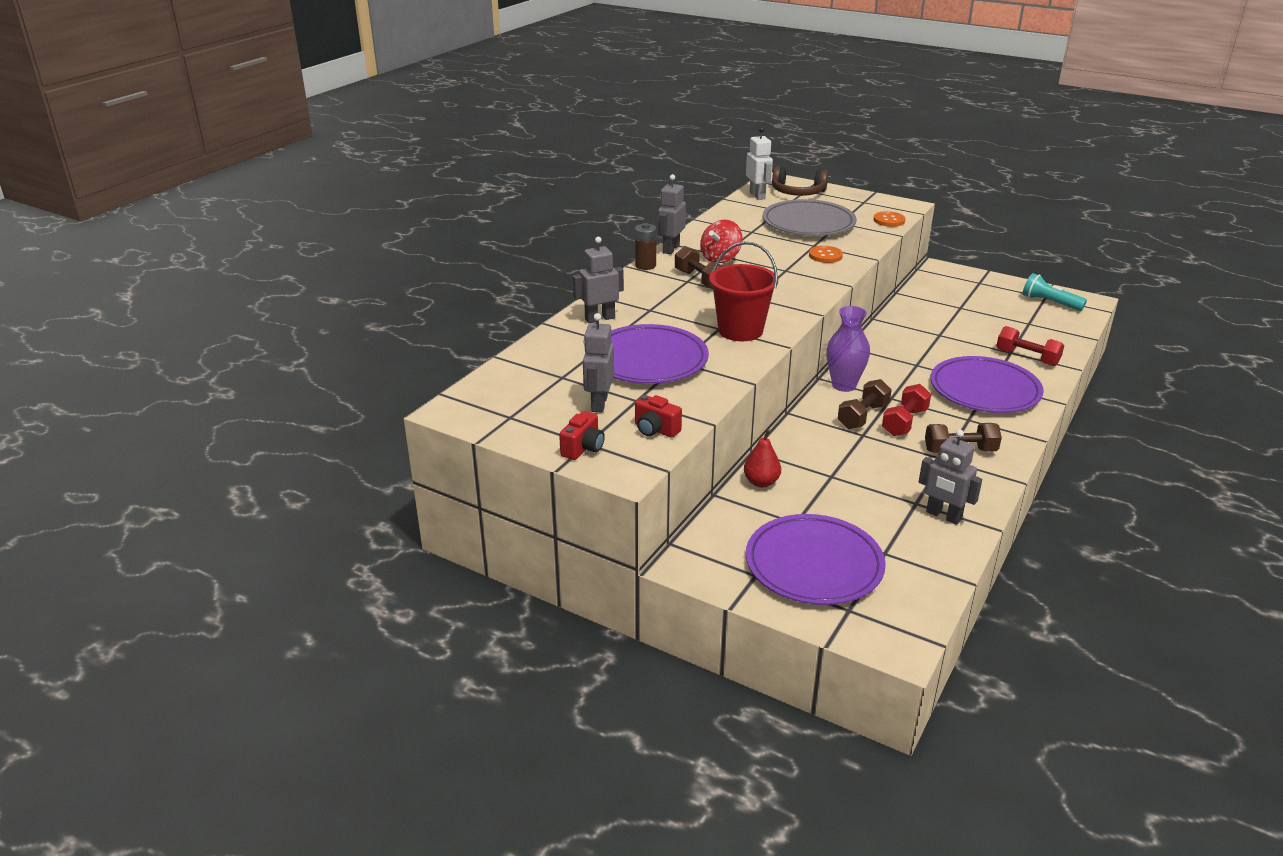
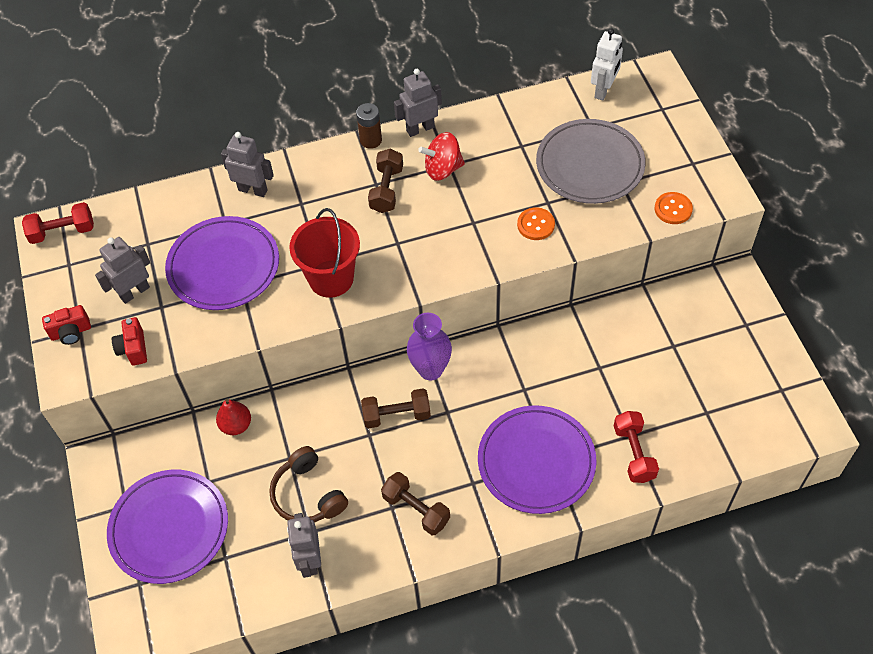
camera: 45 degrees right, 25 degrees up
(798, 192) = (649, 108): brown headphones -> brown headphones (308, 495)
(904, 422) = (418, 446): red dumbbell -> red dumbbell (62, 232)
(1049, 303) = (773, 400): turquoise flashlight -> none

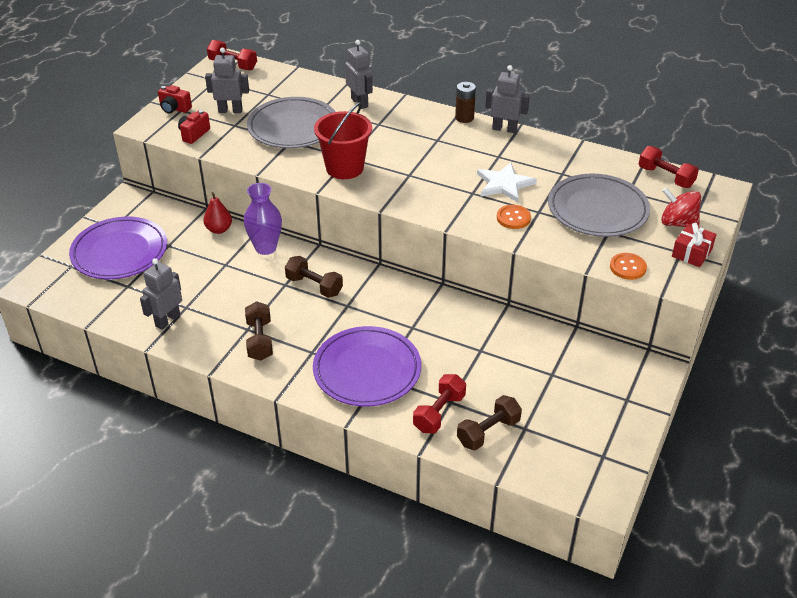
camera: 40 degrees right, 15 degrees down
(223, 266) = (293, 127): purple plate -> grey plate
(308, 495) = (210, 289): brown headphones -> none
(387, 189) = (440, 146): brown dumbbell -> brown dumbbell (488, 432)
(430, 369) = (366, 277): purple vase -> purple vase (265, 248)
(442, 169) = (490, 156): red spinning top -> red spinning top (677, 223)
(488, 193) = (504, 184): none -> white star
(603, 90) = (665, 177): white robot -> red dumbbell
(701, 158) = (691, 253): none -> red gift

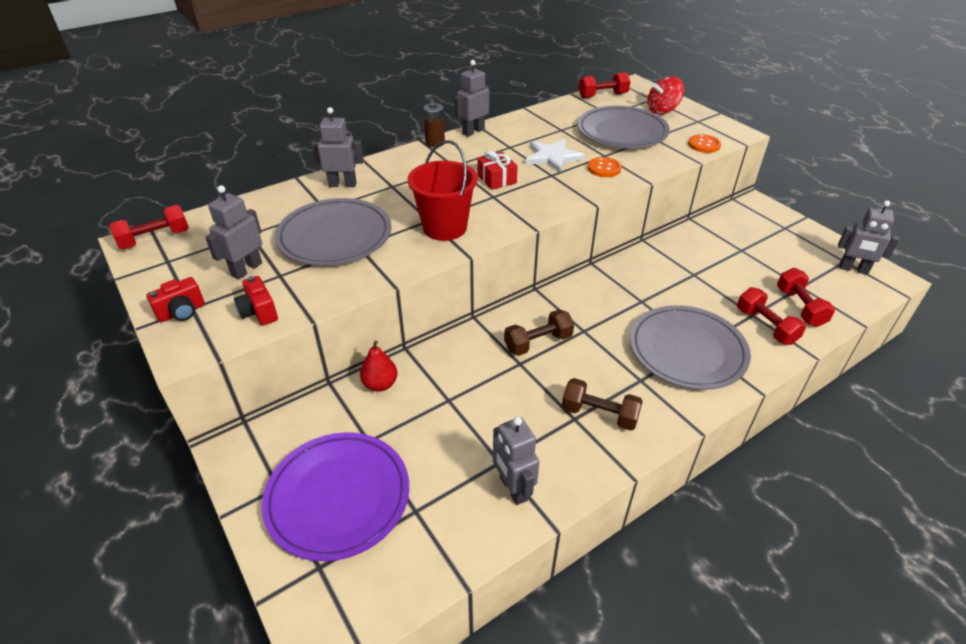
camera: 60 degrees left, 0 degrees up
(265, 248) = (447, 357): purple vase -> none
(367, 370) = (687, 350): purple plate -> grey plate
(488, 432) = (800, 307): brown dumbbell -> red dumbbell
(592, 464) = (853, 269): none -> grey robot
(691, 253) = (701, 117): red gift -> red gift (496, 179)

